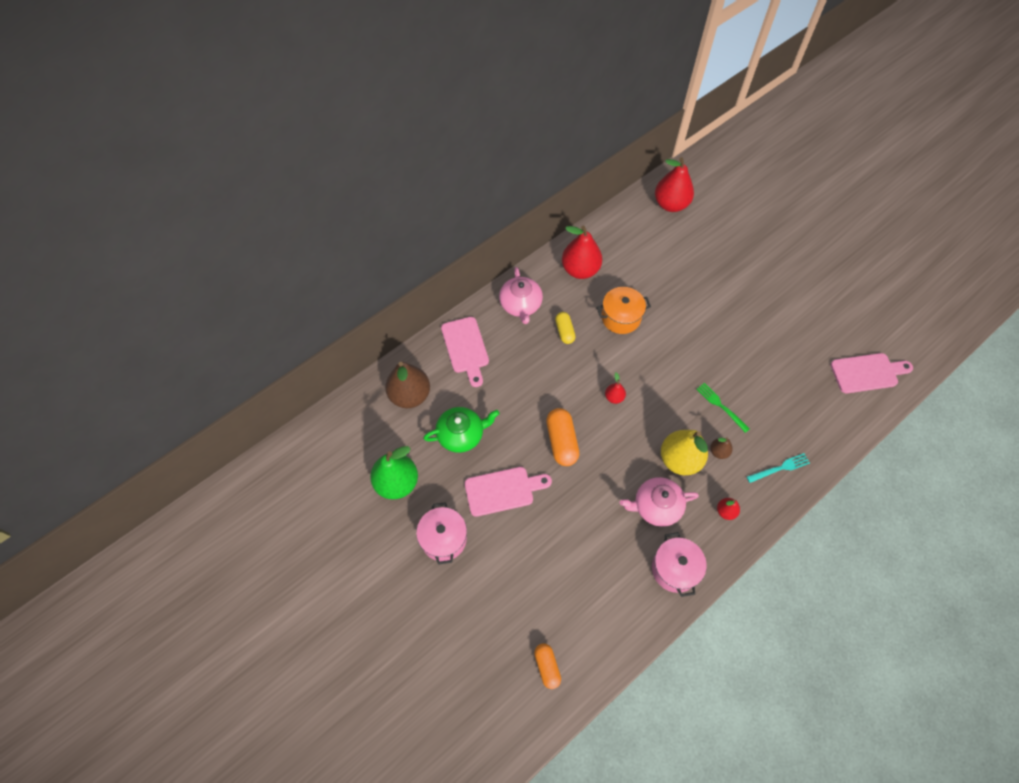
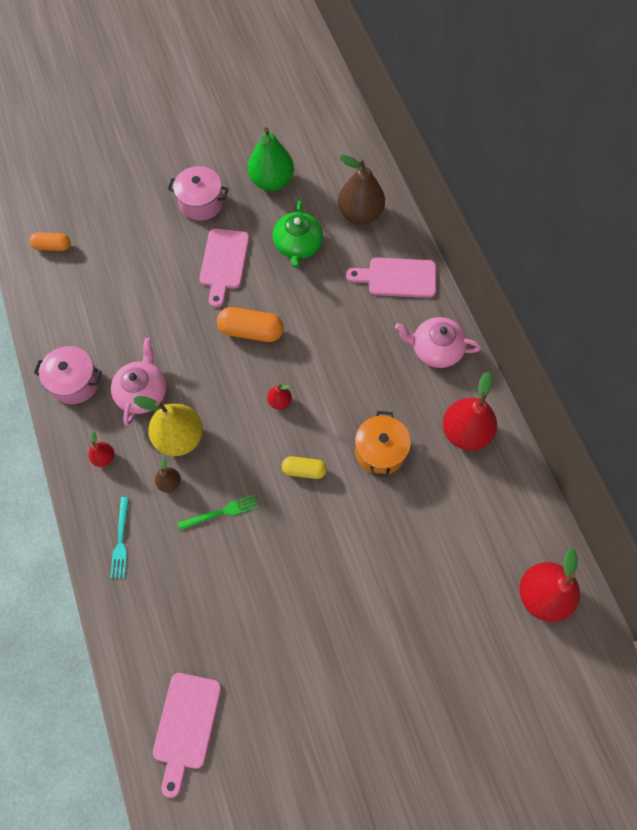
camera: 110 degrees right, 5 degrees up
(564, 331) = (383, 382): yellow capsule -> yellow capsule (304, 470)

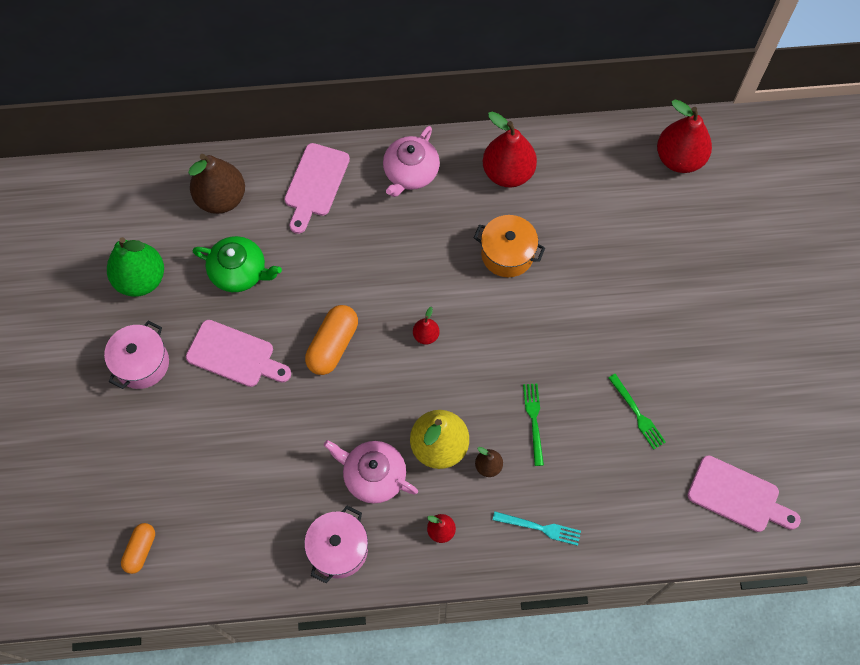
camera: 75 degrees left, 0 degrees up
(249, 607) = (637, 414): none -> green fork
(304, 470) = (509, 330): yellow capsule -> none

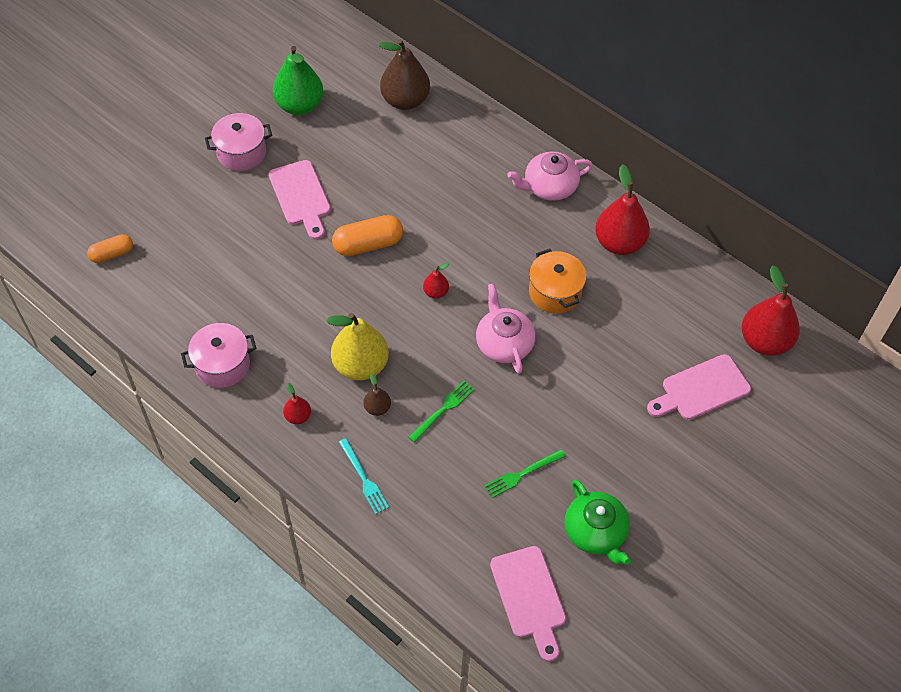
camera: 45 degrees right, 10 degrees down
(239, 272) = (363, 152): green teapot -> green teapot (596, 532)
(315, 184) = (476, 141): pink cutting board -> pink cutting board (701, 389)
(373, 475) = (297, 343): pink teapot -> pink teapot (504, 343)
(637, 414) = (522, 474): green fork -> green fork turned 45 degrees clockwise

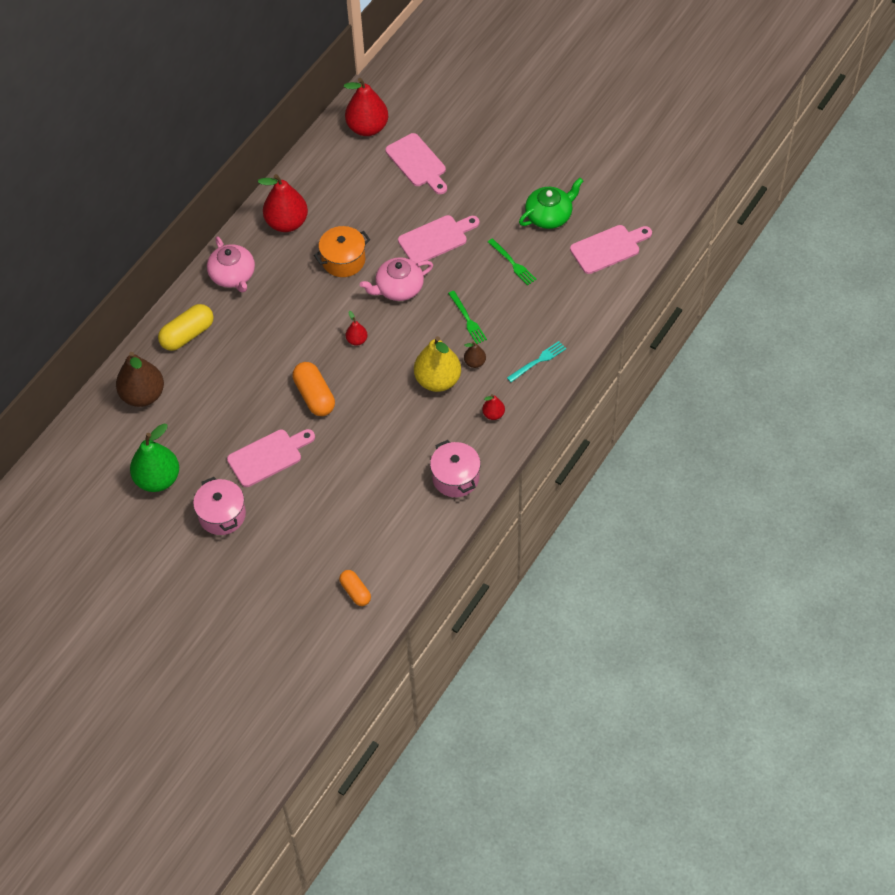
camera: 95 degrees left, 0 degrees up
(443, 410) = (467, 319): green fork -> green fork turned 150 degrees counterclockwise
(475, 141) = (187, 334): none -> yellow capsule
(574, 393) = (436, 239): none -> pink cutting board

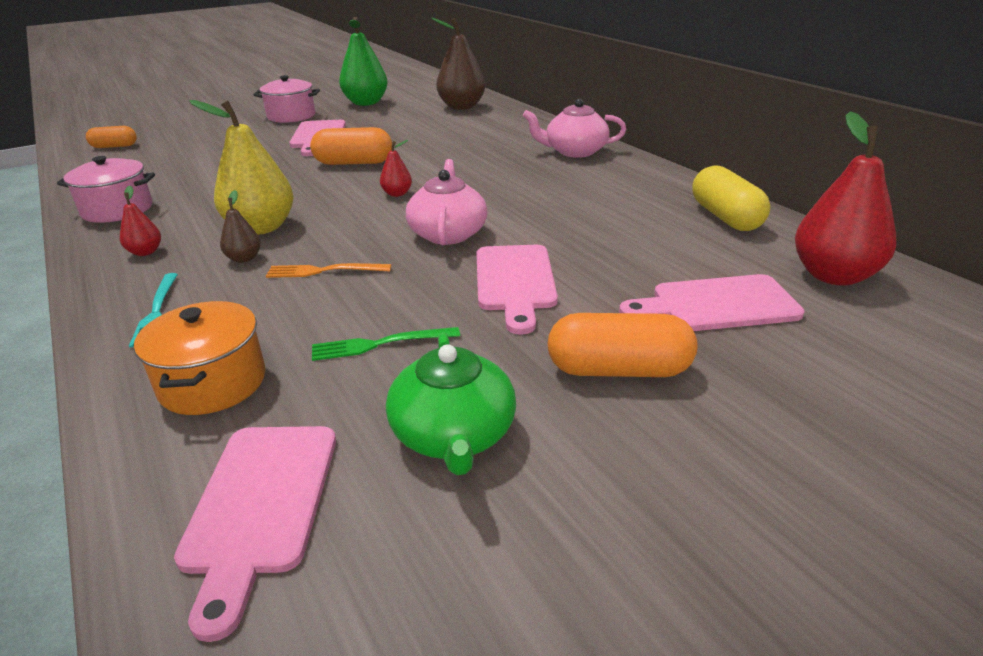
camera: 115 degrees right, 25 degrees down
(187, 334) = (512, 126): yellow capsule -> yellow capsule (725, 217)
(287, 223) = (639, 187): red pear -> none
(343, 260) = (539, 208): orange pot -> orange pot (213, 383)
(467, 319) = (324, 271): green fork -> orange fork
(485, 183) = (618, 370): none -> orange capsule

